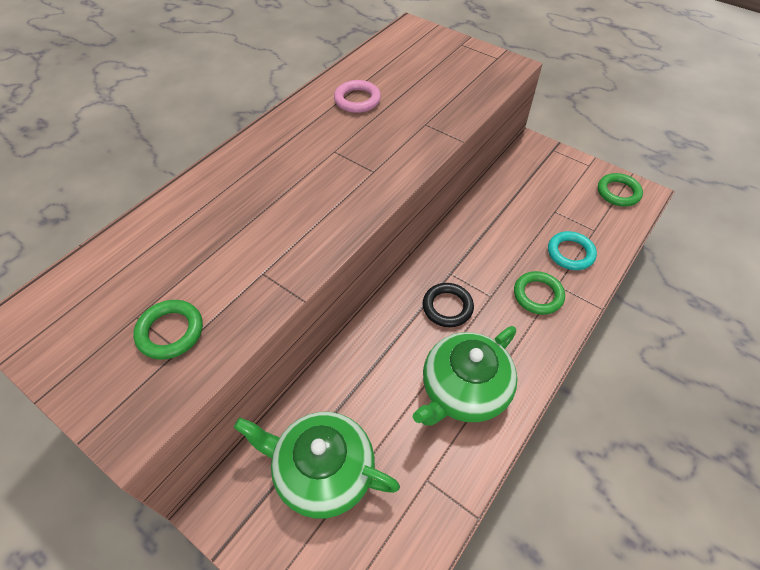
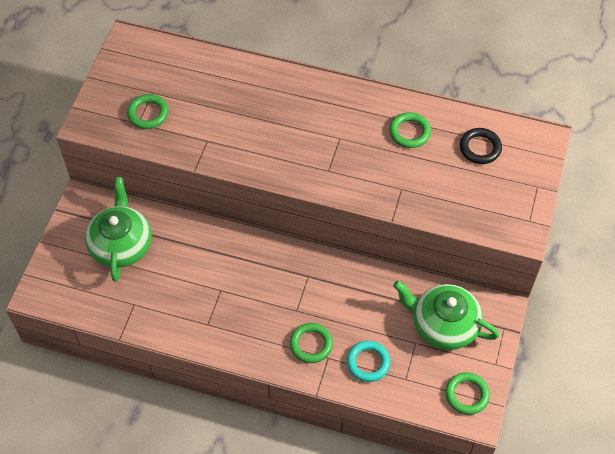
camera: 70 degrees right, 5 degrees up
(357, 100) = (409, 132): pink ring -> green ring
(447, 307) = (273, 282): black ring -> black ring (480, 148)
(464, 389) = (206, 310): green teapot -> green teapot (443, 325)

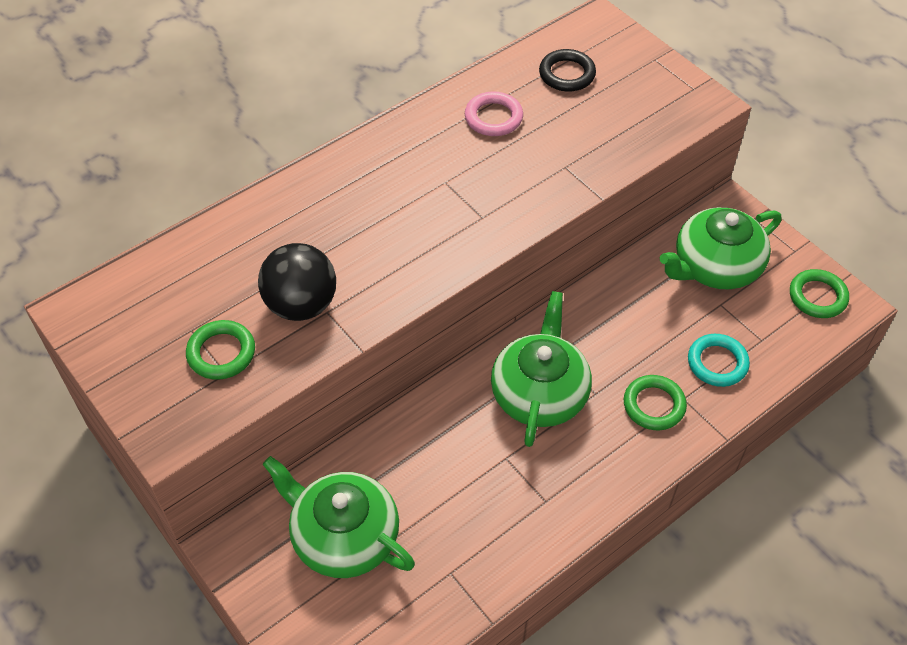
camera: 55 degrees left, 5 degrees down
(203, 127) = (301, 304): none -> black ball
(275, 282) = (539, 393): none -> green teapot
(409, 132) = (493, 118): green ring -> pink ring

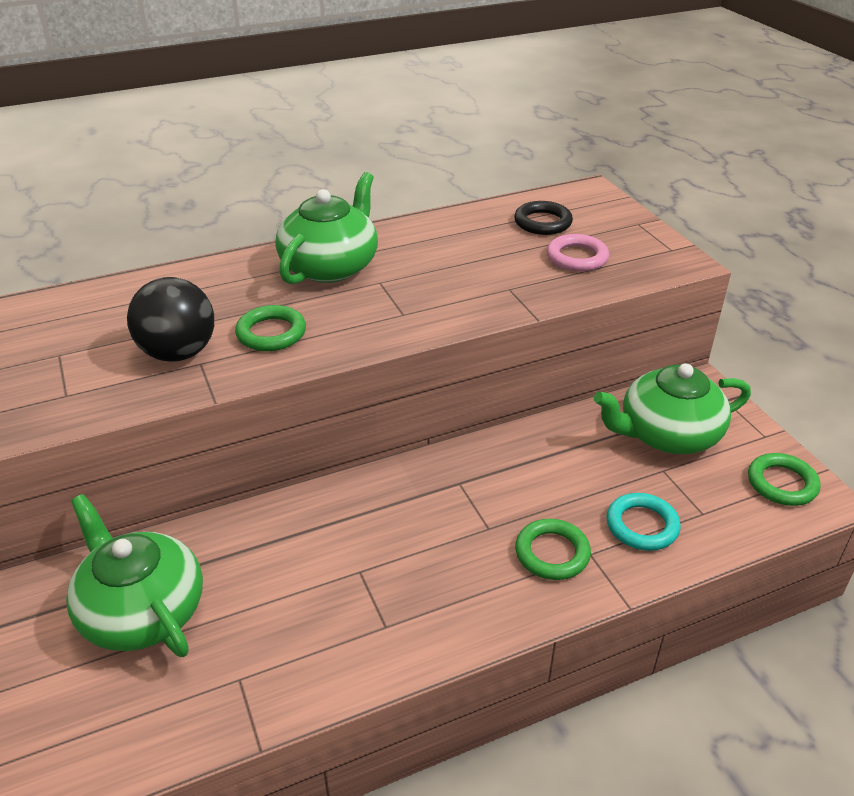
camera: 15 degrees right, 15 degrees down
(221, 353) = (73, 378): green ring -> green ring (271, 333)
(493, 118) = (453, 243): pink ring -> pink ring (577, 257)
(539, 393) = (425, 515): green teapot -> green teapot (330, 266)

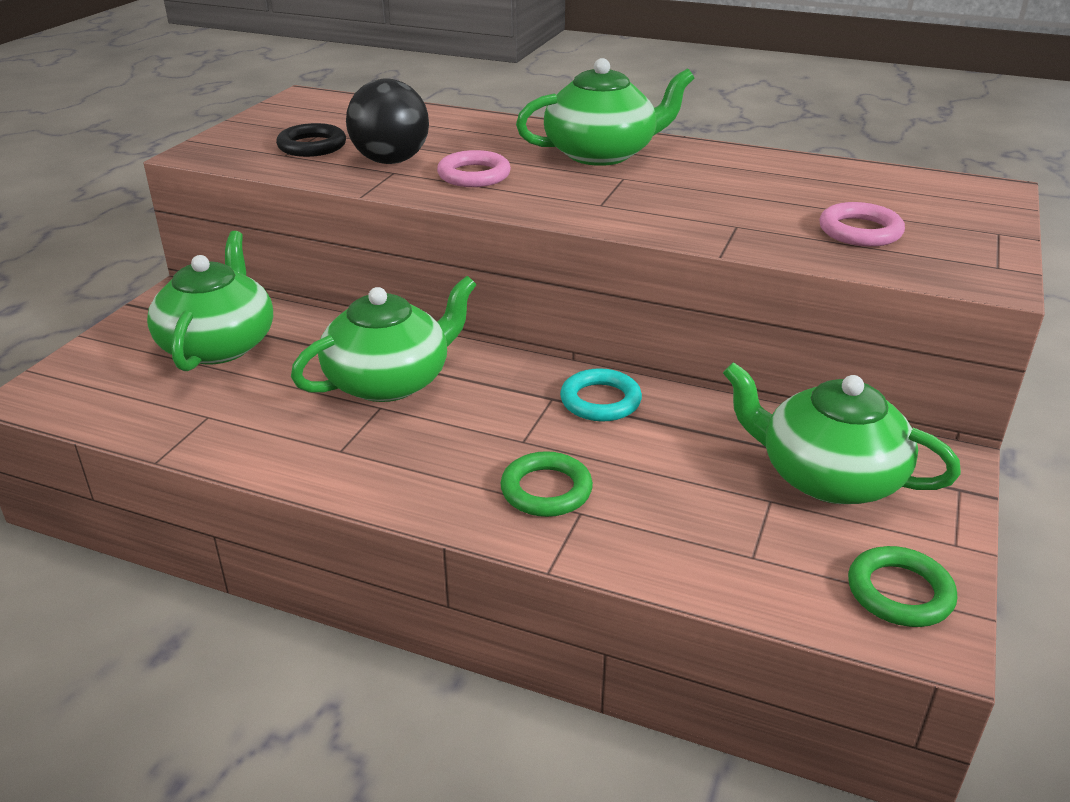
camera: 45 degrees right, 5 degrees down
(271, 333) = (474, 175): green ring -> pink ring
(334, 545) = (389, 381): none -> green teapot
(542, 222) = (877, 194): black ring -> black ring (312, 146)
(642, 525) = (668, 525): turquoise ring -> turquoise ring (600, 401)

